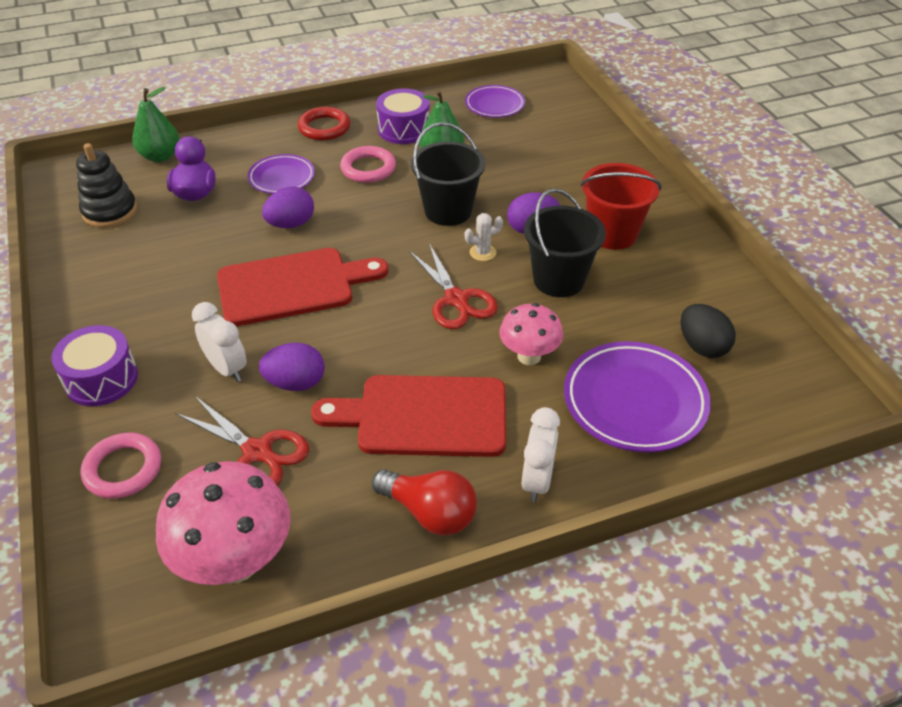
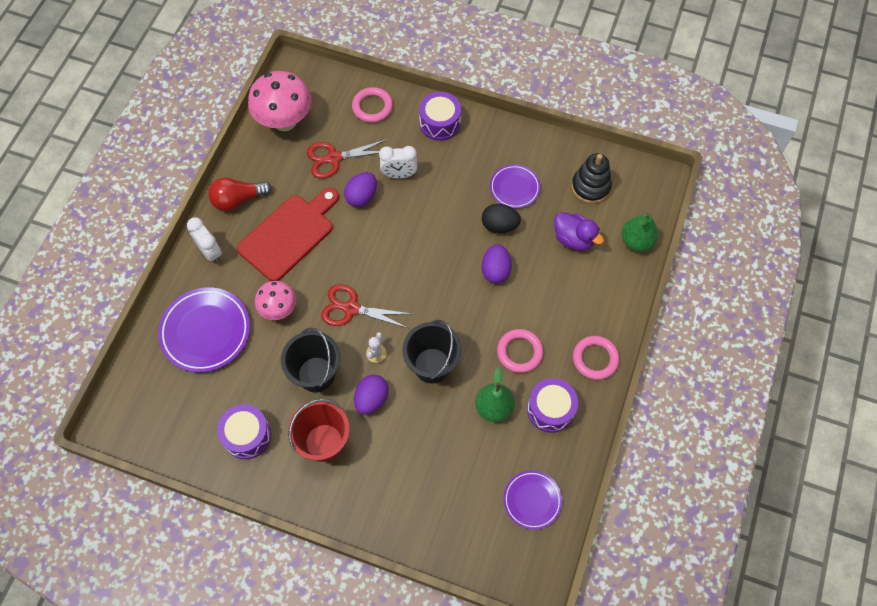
camera: 130 degrees right, 20 degrees up
(282, 178) = (551, 295): purple plate -> purple plate (514, 188)
(292, 286) = (436, 237): red cutting board -> none
(324, 128) = (595, 359): red ring -> pink ring
(682, 287) = (247, 435): none -> purple drum
(702, 346) = (202, 399): black egg -> black egg (499, 225)

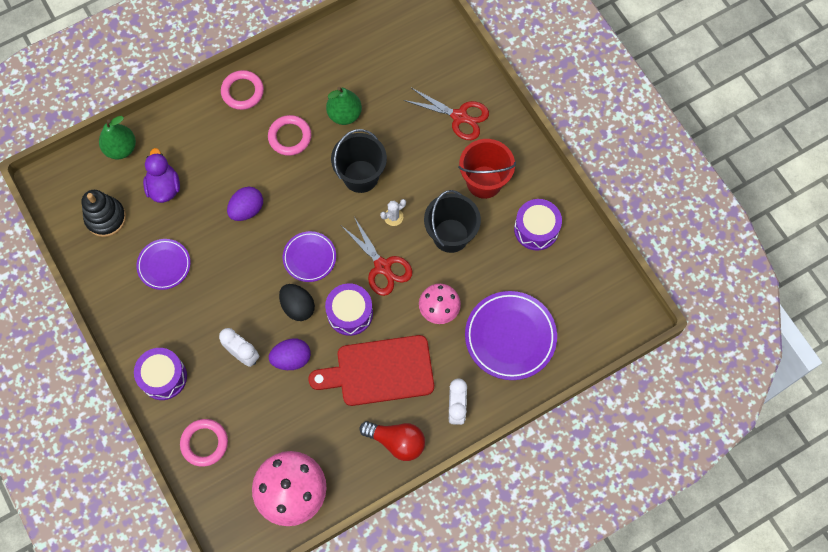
camera: 140 degrees left, 5 degrees up
(334, 158) = (282, 416): red scissors -> red scissors (459, 116)
(371, 399) = (425, 186): purple egg -> none
(499, 225) = (208, 243): black egg -> black egg (298, 307)
(532, 500) = (376, 40): purple plate -> purple plate (309, 258)
(550, 409) = (307, 84): purple drum -> purple drum (350, 313)

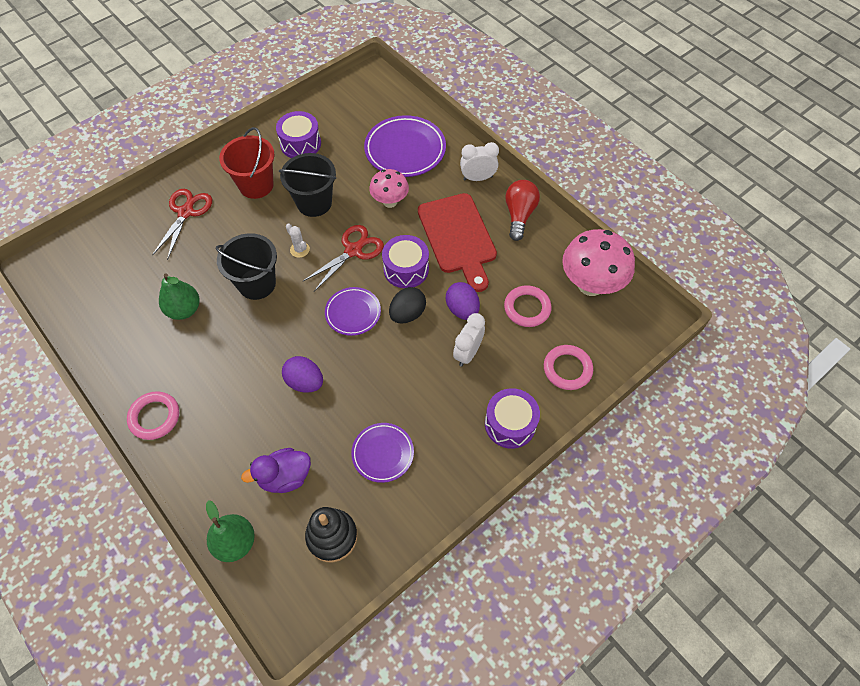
camera: 100 degrees left, 10 degrees down
(290, 137) = (213, 357): pink ring -> pink ring (527, 308)

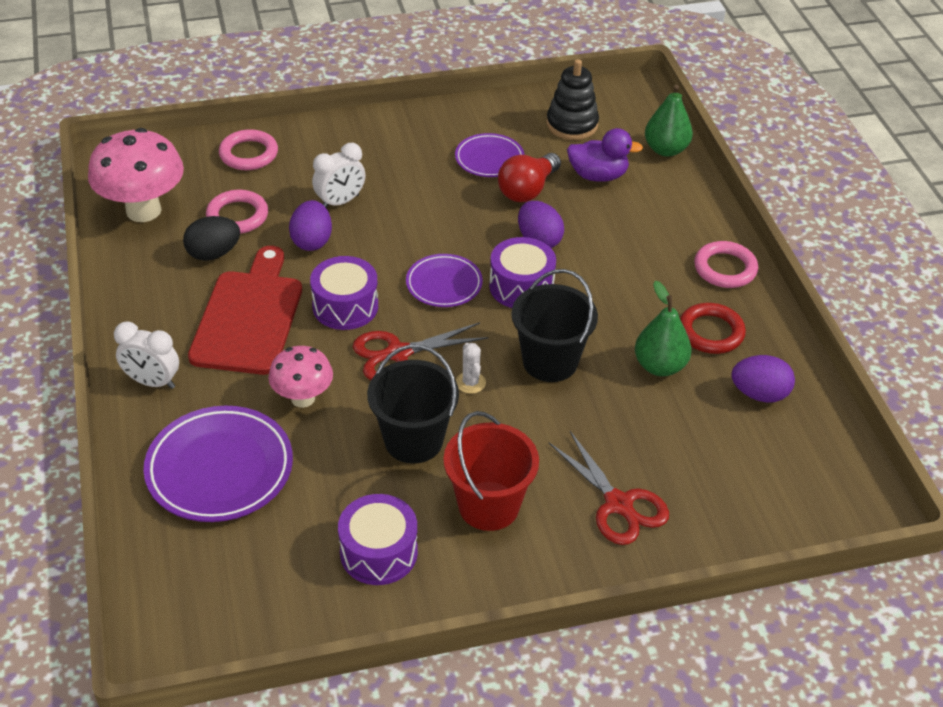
camera: 155 degrees left, 15 degrees down
(113, 315) = (759, 394): none -> purple egg
(155, 352) = (710, 332): none -> red ring
(186, 212) = (618, 504): red scissors -> red scissors turned 75 degrees counterclockwise
(407, 314) = (379, 260): black egg -> black egg (213, 253)
(510, 424) = (346, 137): purple drum -> purple drum (521, 286)
(519, 215) = (146, 312): red light bulb -> red light bulb (527, 190)

